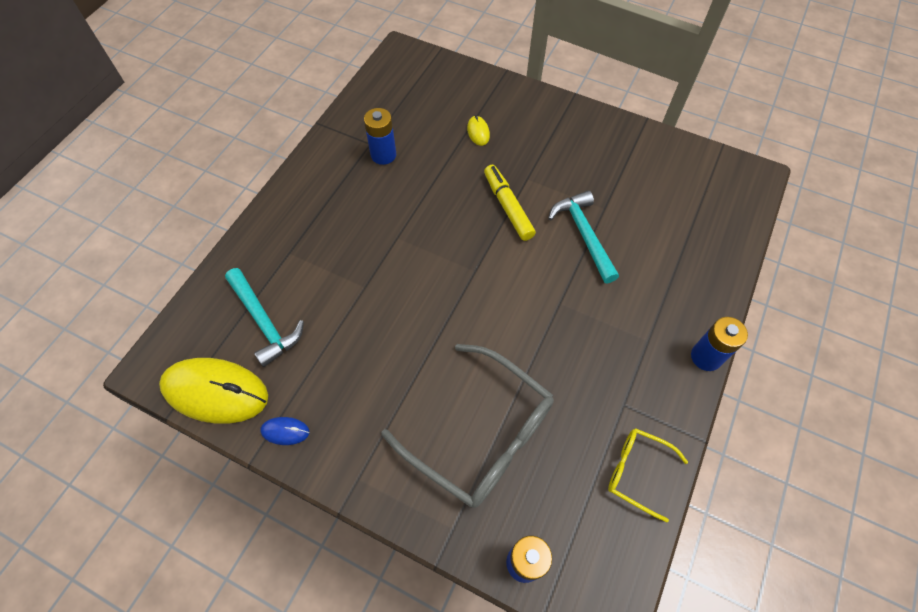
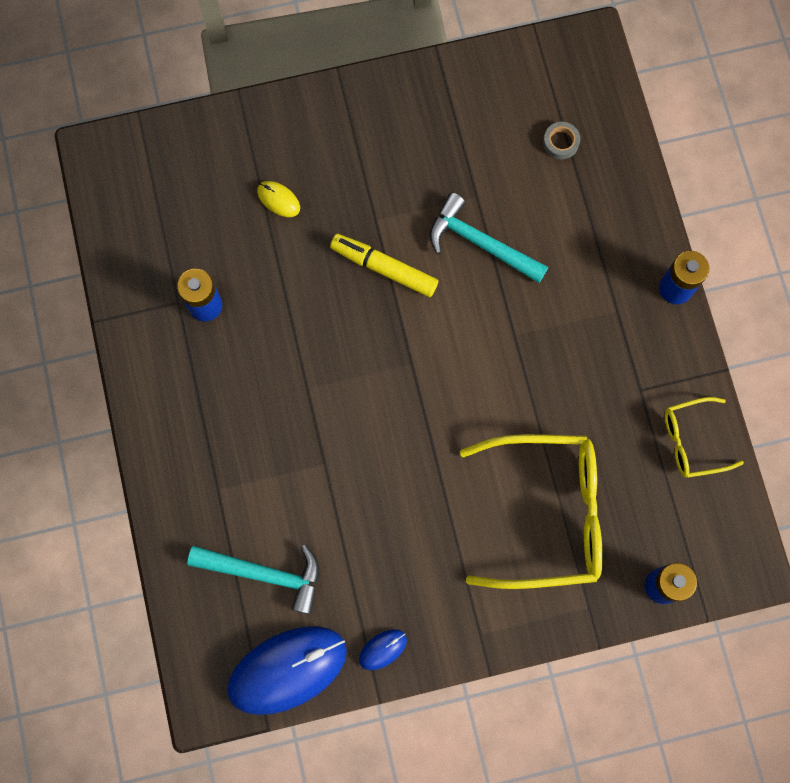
camera: 40 degrees left, 15 degrees up
(215, 391) = (287, 670): yellow mouse -> blue mouse
(481, 434) = (547, 513): grey glasses -> yellow glasses
(689, 215) = (561, 142): none -> grey tape

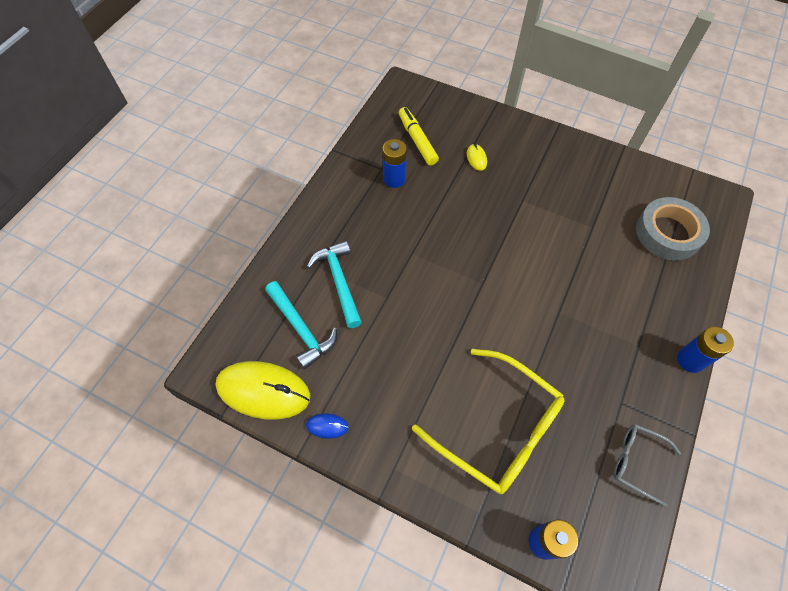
camera: 40 degrees right, 15 degrees down
(287, 670) = (263, 391): blue mouse -> yellow mouse
(384, 268) = (507, 226): yellow marker -> yellow marker (417, 140)
(480, 243) = (575, 250): turquoise hammer -> turquoise hammer (339, 281)
(561, 142) = (668, 233): grey tape -> grey tape, size x2.42
(692, 441) = (636, 462): yellow glasses -> grey glasses

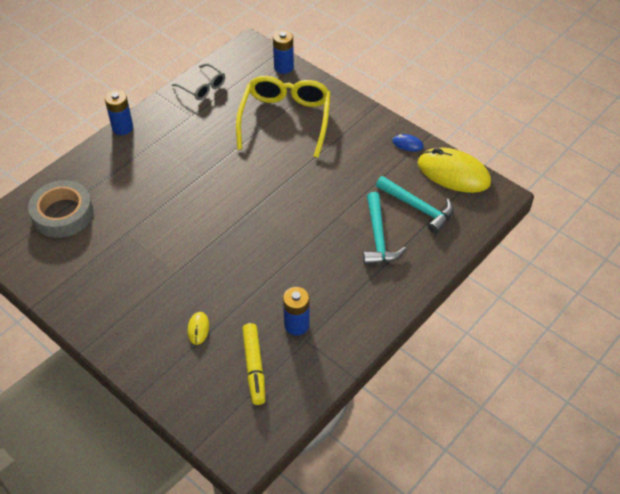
camera: 165 degrees left, 10 degrees down
(301, 329) = (418, 208): turquoise hammer -> turquoise hammer turned 150 degrees clockwise
(498, 429) = (285, 119): yellow glasses -> yellow glasses turned 45 degrees clockwise

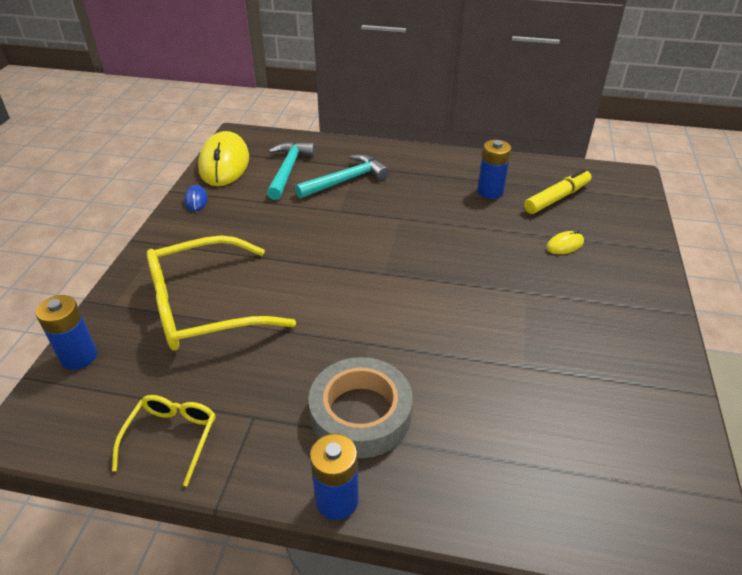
camera: 120 degrees left, 10 degrees down
(63, 214) = (565, 462): grey tape -> grey tape (360, 414)
(203, 87) = (171, 437): grey glasses -> yellow glasses

